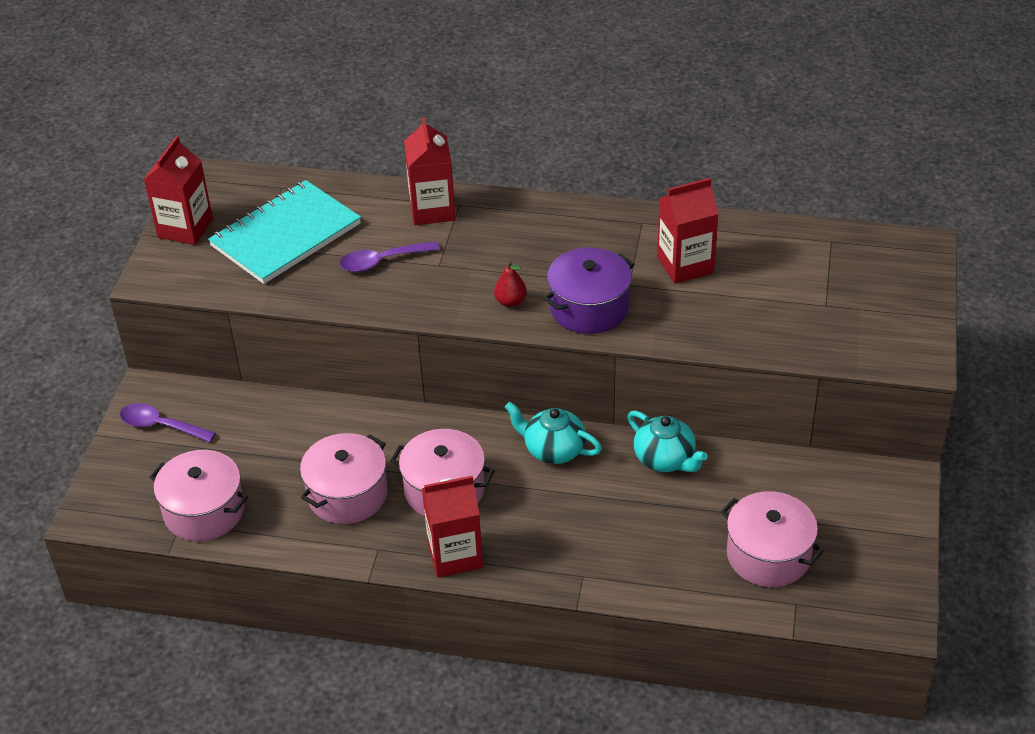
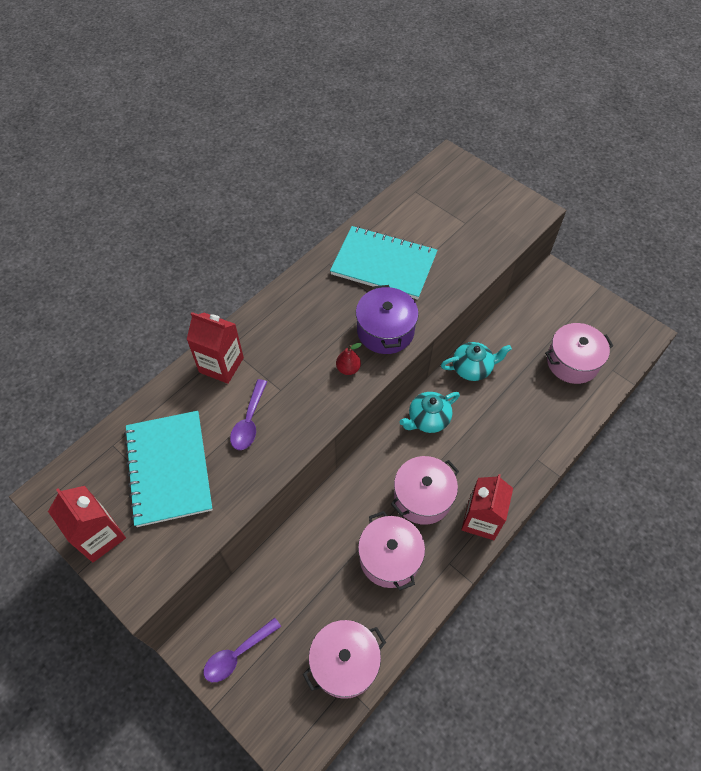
camera: 60 degrees left, 15 degrees up
(685, 265) = (384, 264): red carton -> turquoise notebook

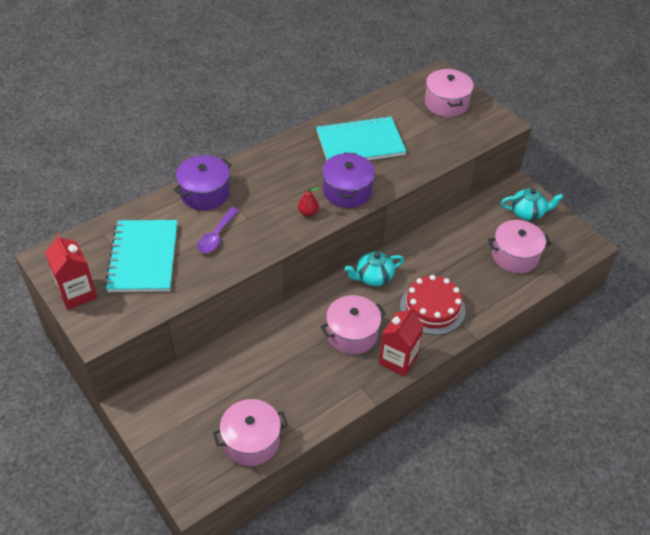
camera: 10 degrees right, 10 degrees down
(221, 365) = (205, 193): red carton -> purple pot
(237, 654) = (164, 418): purple spoon -> none
(384, 264) = (360, 143): turquoise notebook -> turquoise notebook turned 45 degrees counterclockwise
(389, 557) = (311, 373): pink pot -> pink pot (446, 103)
(472, 368) = (424, 246): turquoise teapot -> turquoise teapot (528, 213)
(501, 445) = (432, 308): none -> red cake

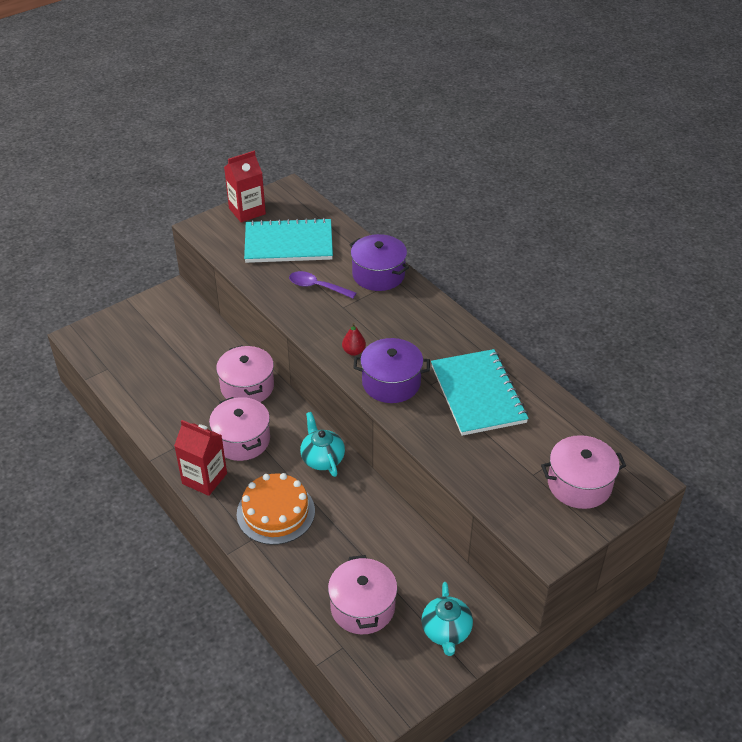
camera: 90 degrees right, 5 degrees down
(251, 441) = (124, 370): pink pot -> pink pot (247, 387)
(432, 308) = (275, 512): red cake -> orange cake

